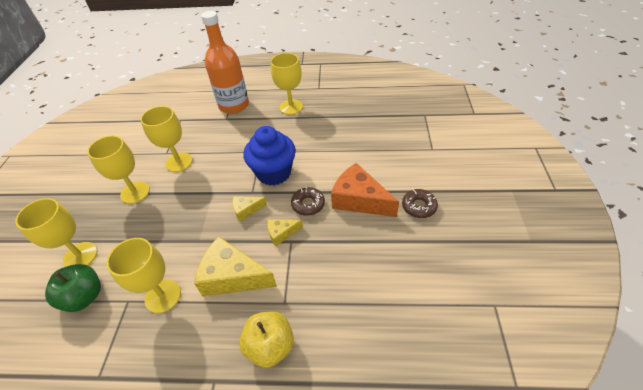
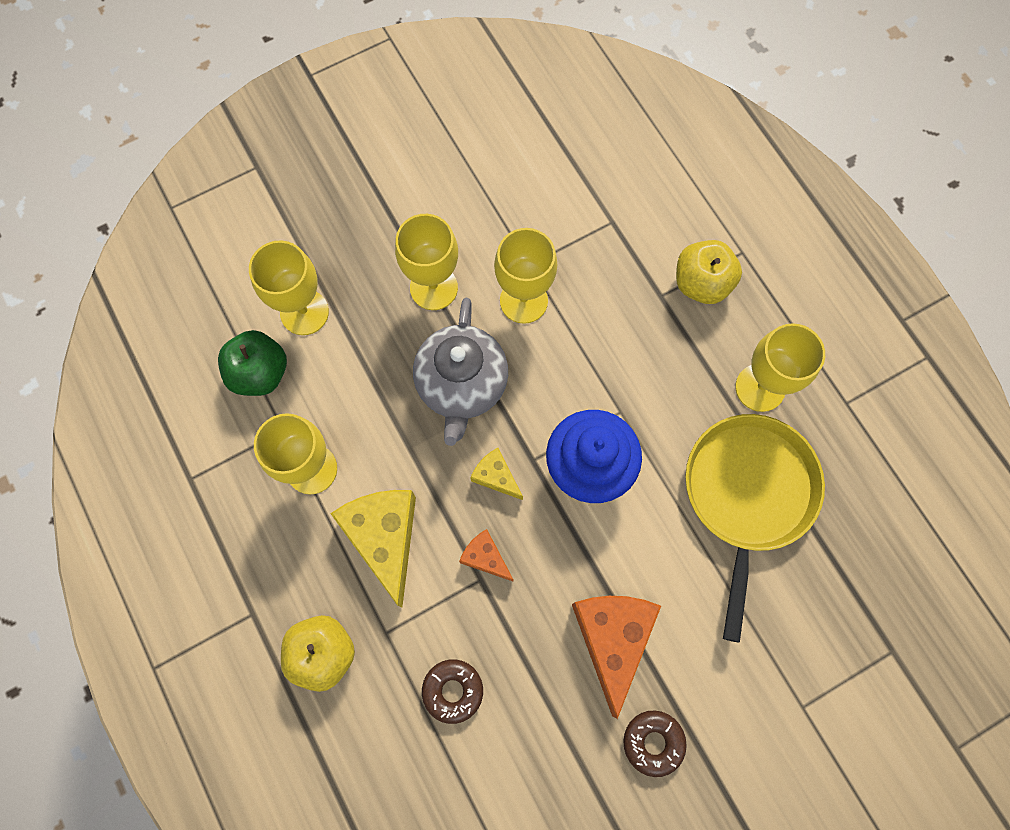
camera: 55 degrees right, 25 degrees up
(191, 203) = (462, 385): none -> grey teapot
(234, 105) = (701, 283): orange bottle -> yellow apple
(281, 233) = (485, 557): yellow cheese -> orange cheese
(308, 204) = (558, 563): brown donut -> brown donut (453, 690)
(330, 128) = (747, 494): none -> yellow pan

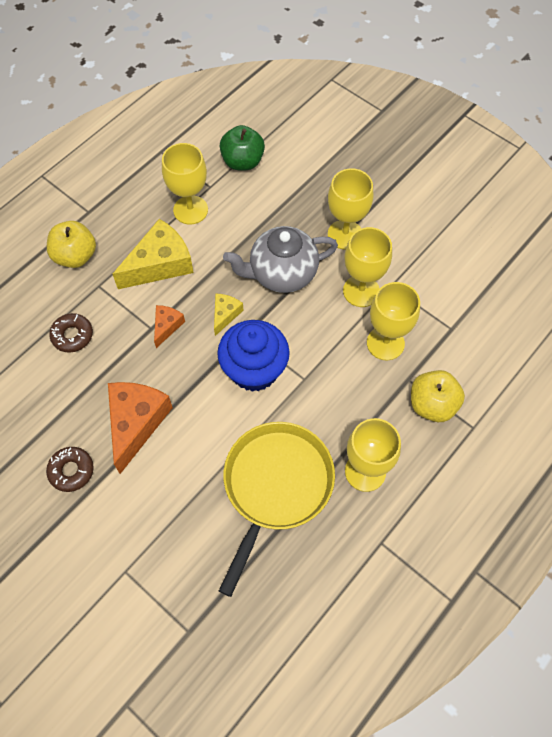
camera: 70 degrees right, 10 degrees down
(304, 312) = (294, 170): yellow goblet -> yellow goblet (385, 343)
(612, 638) = (136, 423): orange cheese -> orange cheese turned 60 degrees counterclockwise
(747, 494) = (276, 485): yellow pan -> yellow pan turned 60 degrees counterclockwise

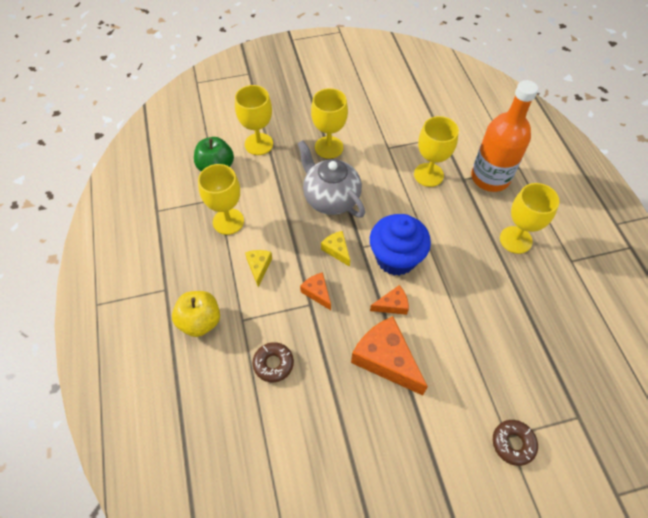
camera: 55 degrees left, 5 degrees down
(71, 471) = (397, 431): brown donut -> brown donut (513, 443)
(160, 264) = (259, 267): yellow cheese -> yellow cheese, size x0.51
(198, 396) = (392, 305): none -> orange cheese
(276, 485) = (495, 297): yellow pan -> none
(281, 274) = (330, 199): grey teapot -> grey teapot turned 120 degrees clockwise
(361, 291) = (379, 164): yellow goblet -> yellow goblet (259, 144)
(432, 405) = (490, 178): yellow apple -> orange bottle

